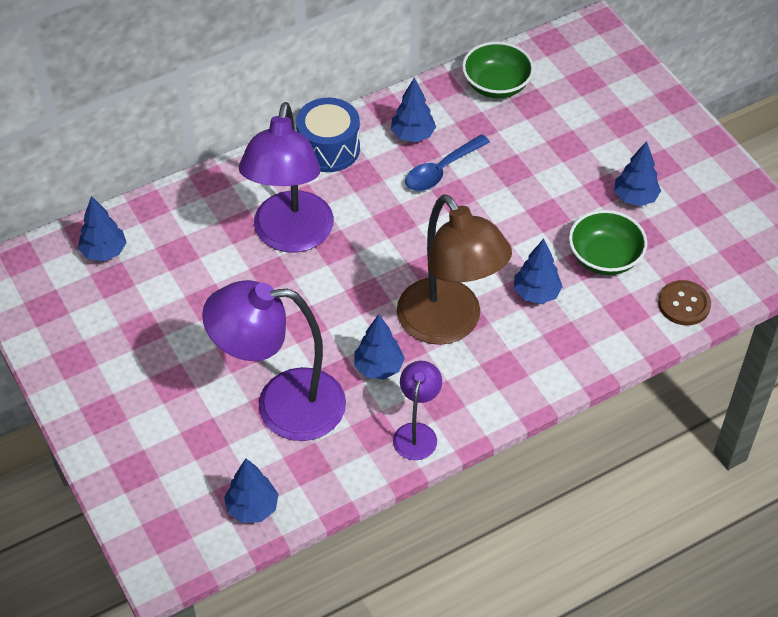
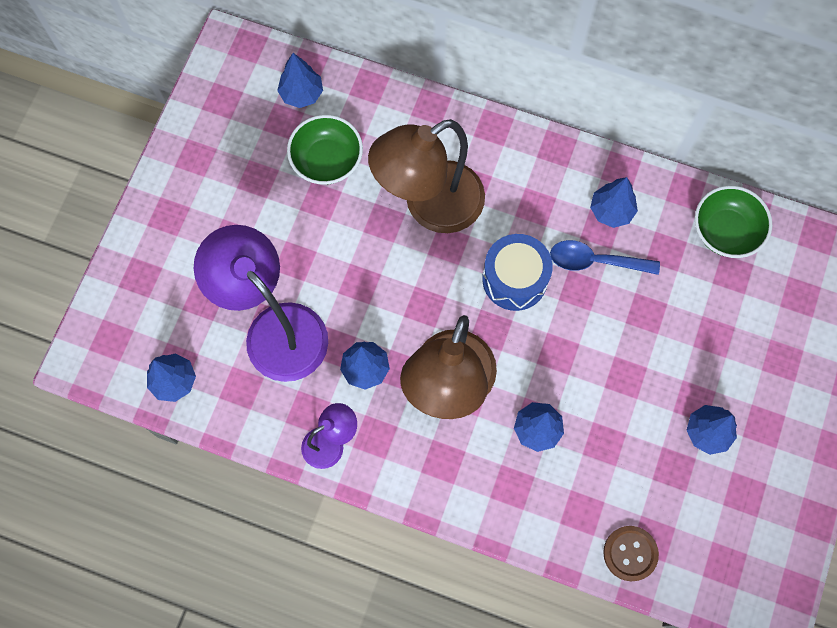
camera: 50 degrees right, 20 degrees up
(290, 236) = (430, 206): purple lamp -> brown lamp
(328, 148) = (539, 161): blue drum -> blue drum (514, 279)
(604, 258) = (621, 455): green bowl -> green bowl (327, 160)

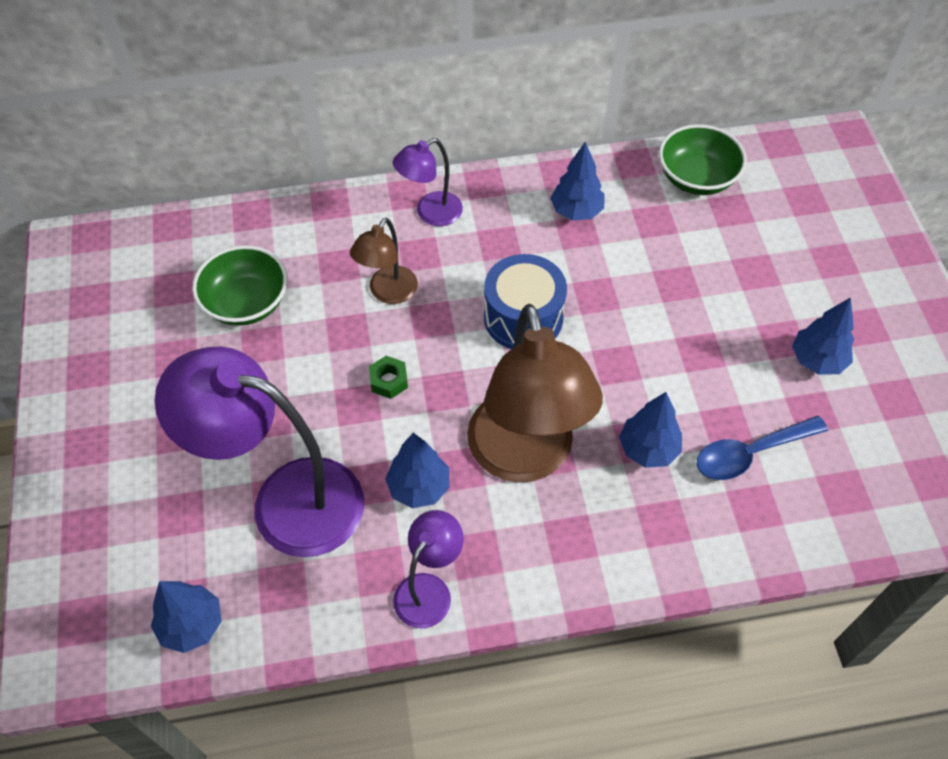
camera: 30 degrees left, 15 degrees down
(302, 94) = (180, 254): blue tree -> none
(390, 277) = (389, 381): none -> green nut
(430, 206) = (388, 293): brown lamp -> brown lamp, size x0.50
(500, 154) = (430, 213): none -> purple lamp
(595, 261) = (593, 262): blue spoon -> blue spoon (750, 453)
(630, 553) = (834, 521): brown button -> none

